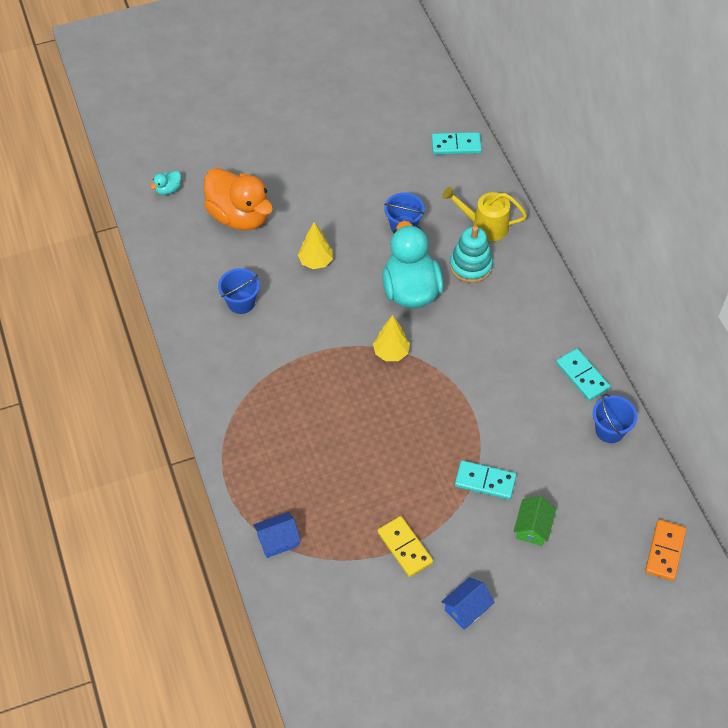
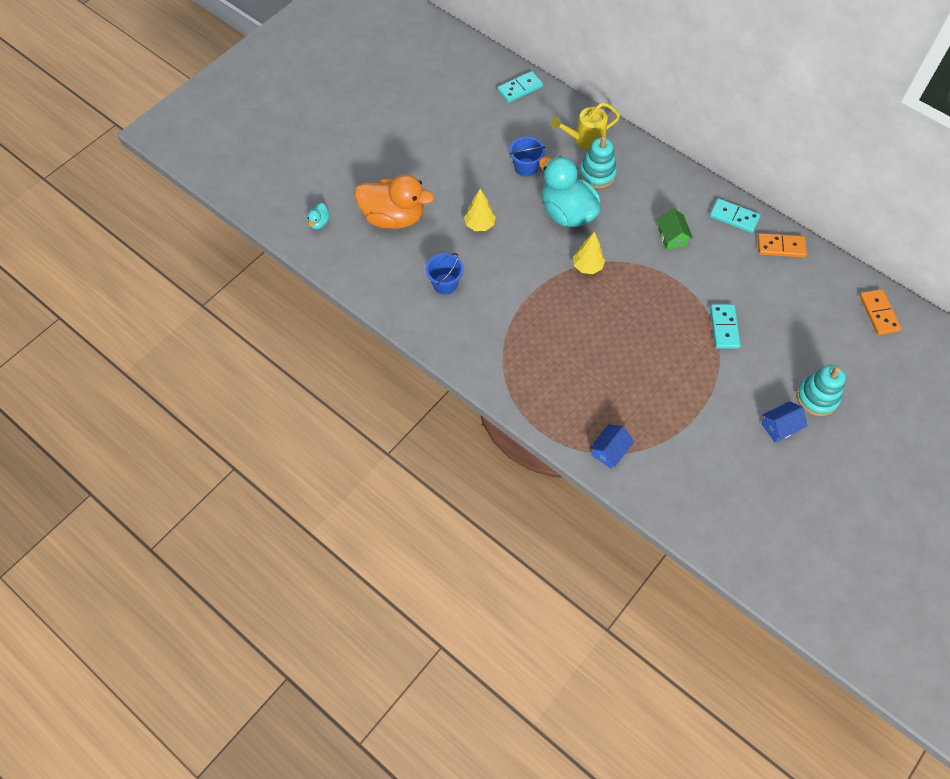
camera: 30 degrees left, 5 degrees up
(404, 547) = (704, 406): yellow domino -> none
(466, 609) = (780, 427): blue house -> blue house turned 45 degrees clockwise
(485, 481) = (724, 327): turquoise domino -> turquoise domino turned 75 degrees counterclockwise
(528, 601) = (817, 397): none -> turquoise stacking toy
(533, 527) = (781, 343): green house -> green house (672, 237)
(609, 430) = (781, 247): blue bucket -> orange domino

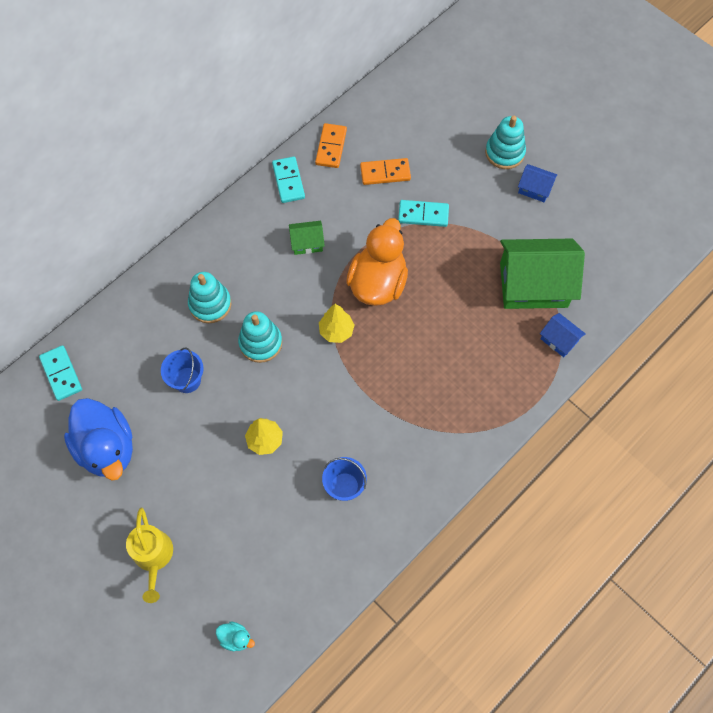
camera: 85 degrees left, 5 degrees up
(393, 217) = (240, 542): orange duck -> orange duck (378, 283)
(462, 125) = (107, 448): none -> blue duck
(567, 213) = (260, 343): turquoise duck -> turquoise stacking toy
(585, 139) = (157, 310): yellow watering can -> yellow watering can (154, 557)
(666, 427) = (533, 285): none -> green house
(734, 217) = (288, 181): turquoise domino -> turquoise domino turned 45 degrees counterclockwise
(780, 427) = (534, 189): blue house -> blue house turned 45 degrees counterclockwise
(878, 313) = (416, 84): orange domino -> orange domino (385, 173)

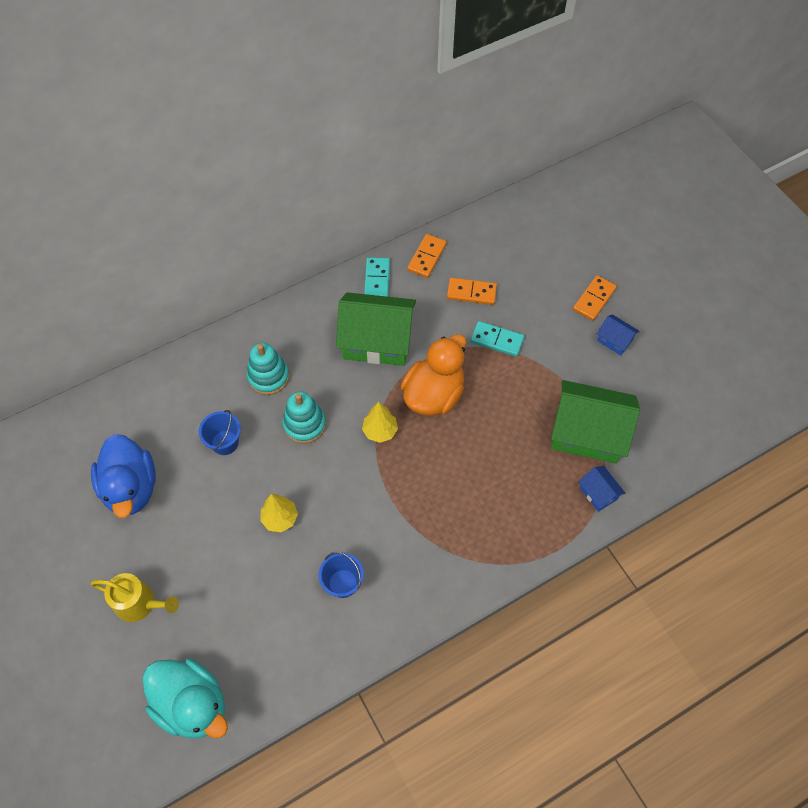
camera: 15 degrees right, 5 degrees down
(61, 374) = (112, 408): turquoise domino -> none
(154, 557) = (140, 603): yellow watering can -> yellow watering can turned 75 degrees counterclockwise
(236, 638) = (192, 704): turquoise duck -> turquoise duck, size x2.47
(307, 243) = (377, 341): green house -> green house, size x2.19
(504, 153) = (594, 299): turquoise stacking toy -> orange domino

